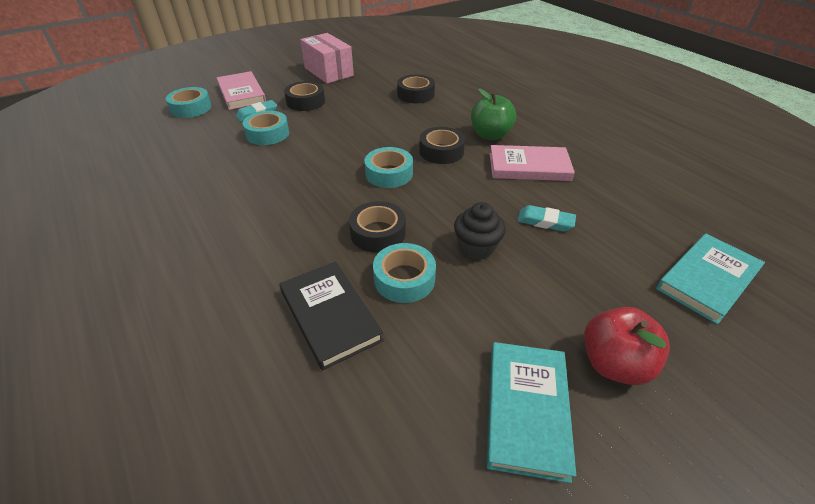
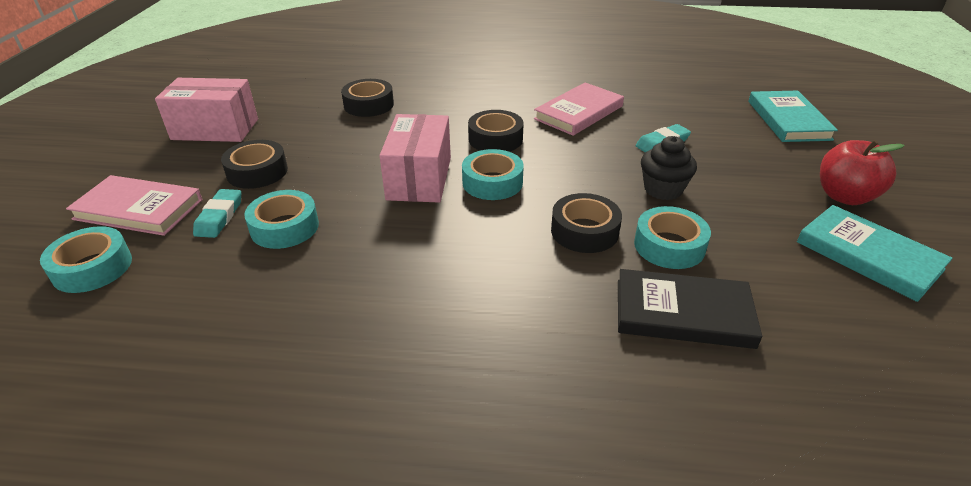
camera: 50 degrees left, 5 degrees down
(360, 148) = (419, 178): none -> pink box
(490, 135) = (505, 105): green apple -> none

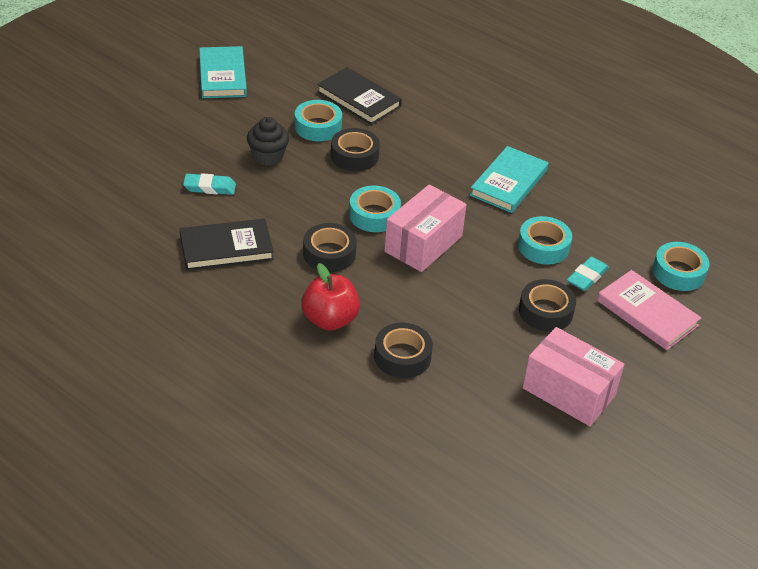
camera: 150 degrees left, 5 degrees up
(579, 112) = (226, 248): pink book -> black book
(788, 120) = (81, 159): turquoise book -> turquoise book (509, 183)
(845, 196) = (168, 101): red apple -> red apple (330, 319)

